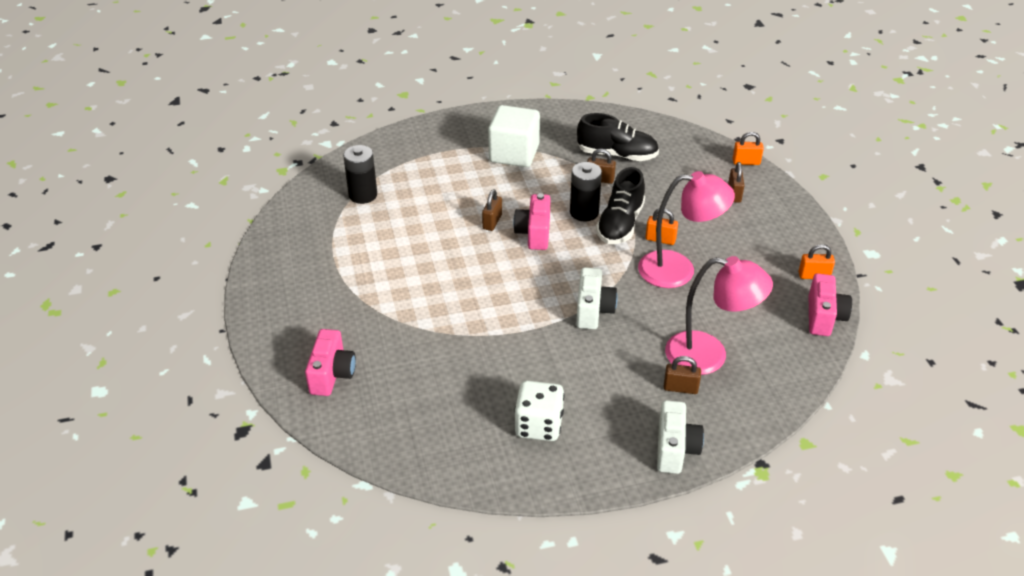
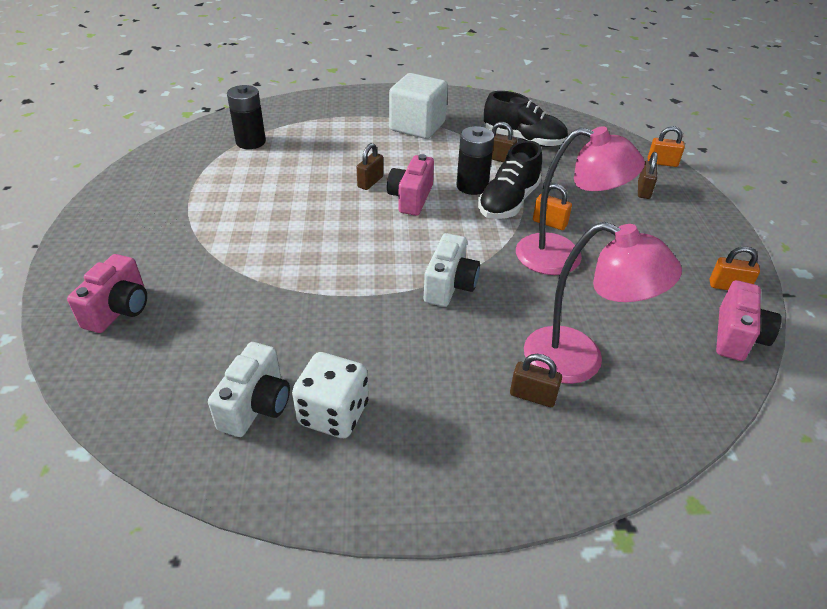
camera: 10 degrees right, 0 degrees up
(675, 449) = (505, 480): white camera -> white camera (256, 405)

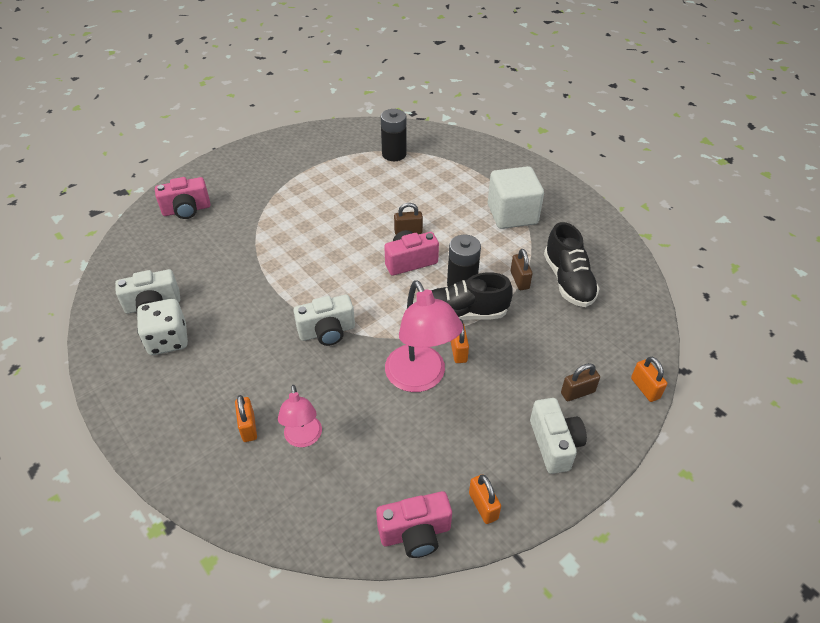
camera: 55 degrees right, 5 degrees up
(532, 396) = (248, 427): brown padlock -> orange padlock
(579, 361) = (303, 438): pink lamp -> pink lamp, size x0.58
(687, 224) = (554, 444): none -> white camera

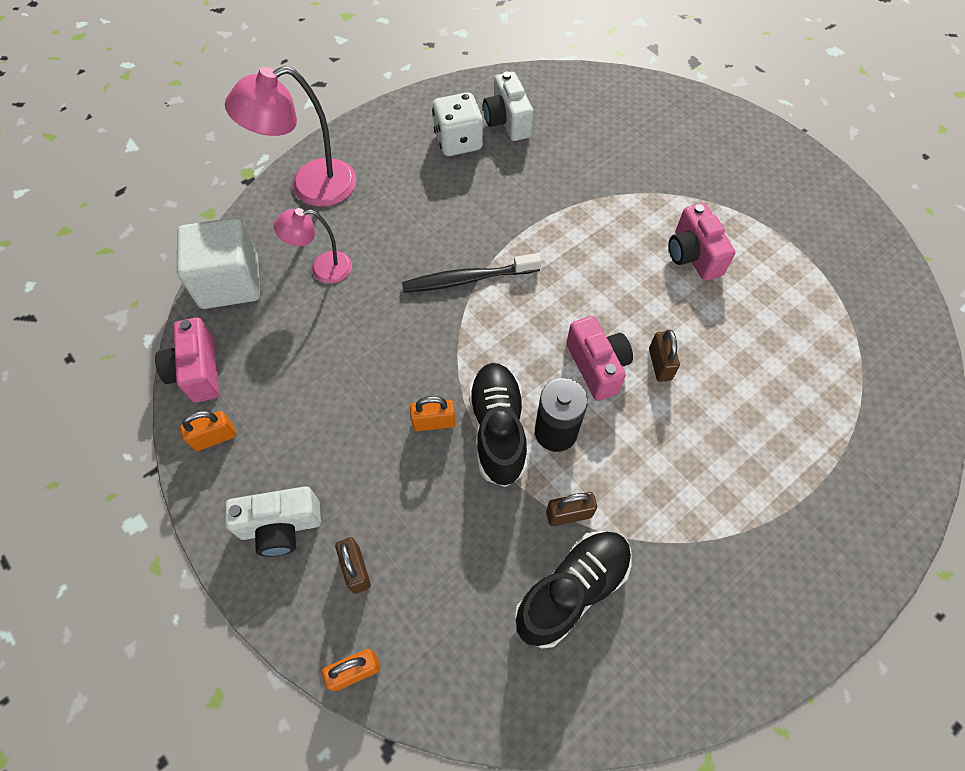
camera: 90 degrees right, 15 degrees up
(186, 210) = (668, 122): pink camera -> pink camera (693, 255)
(248, 427) = (342, 222): orange padlock -> none
(327, 332) = (468, 279): white camera -> black toothbrush
(394, 154) = (847, 344): black battery -> none
(420, 378) = (392, 377): pink lamp -> pink lamp (310, 187)
(512, 214) = (724, 518): white cube -> white cube (230, 282)
(568, 281) = (572, 590): black shoe -> black shoe turned 150 degrees clockwise

